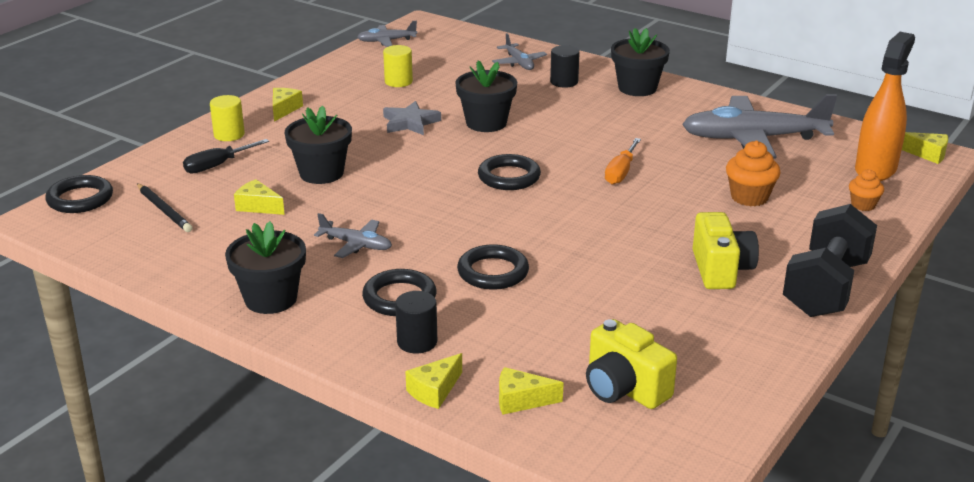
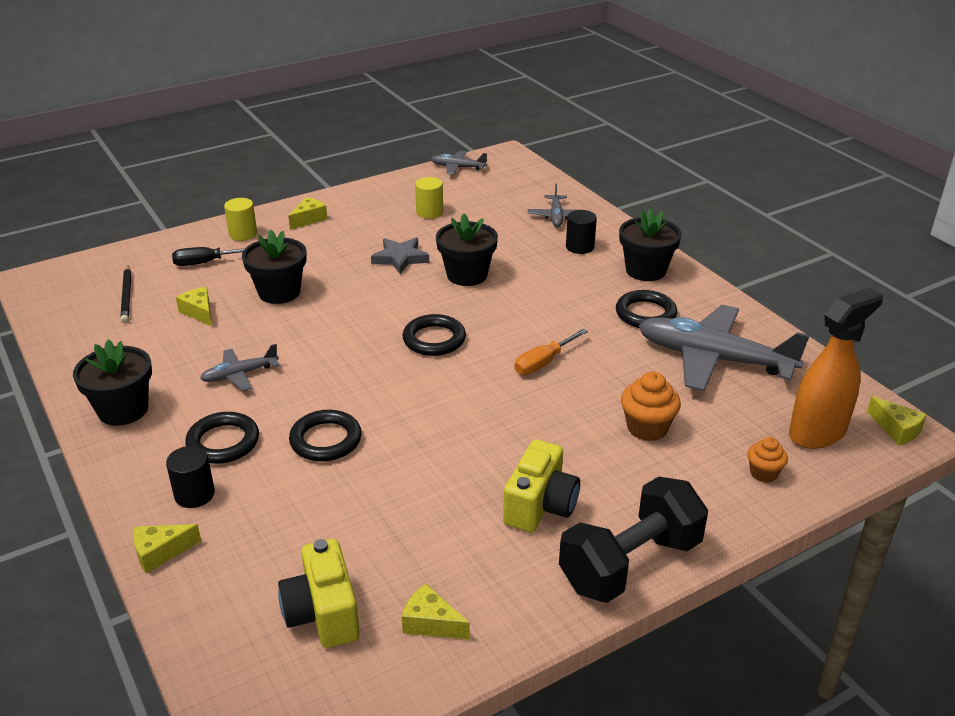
camera: 25 degrees right, 5 degrees up
(80, 199) = (78, 268): black ring -> black ring (645, 314)
(356, 245) = (239, 375): grey plane -> grey plane turned 105 degrees clockwise
(521, 400) = (221, 591): yellow cheese -> yellow cheese (431, 623)

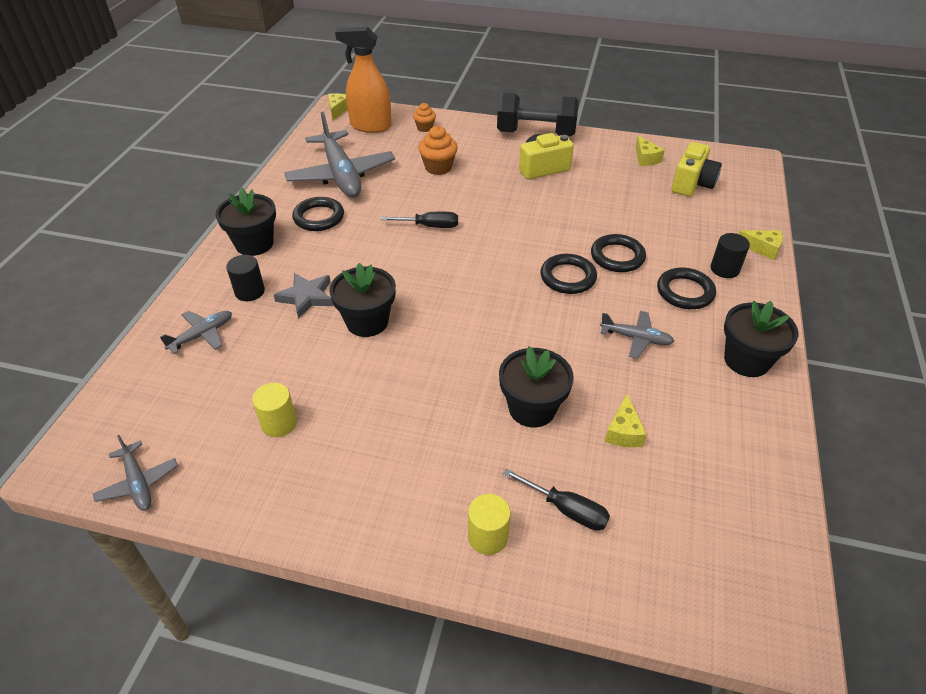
camera: 135 degrees left, 10 degrees up
(127, 296) = (683, 510): black pencil -> none
(309, 219) = (395, 509): yellow cheese -> none
(400, 258) = (388, 377): grey star -> grey star (306, 297)
(434, 339) = (470, 282): black ring -> black ring (568, 277)
(543, 362) = (429, 226): orange screwdriver -> black screwdriver

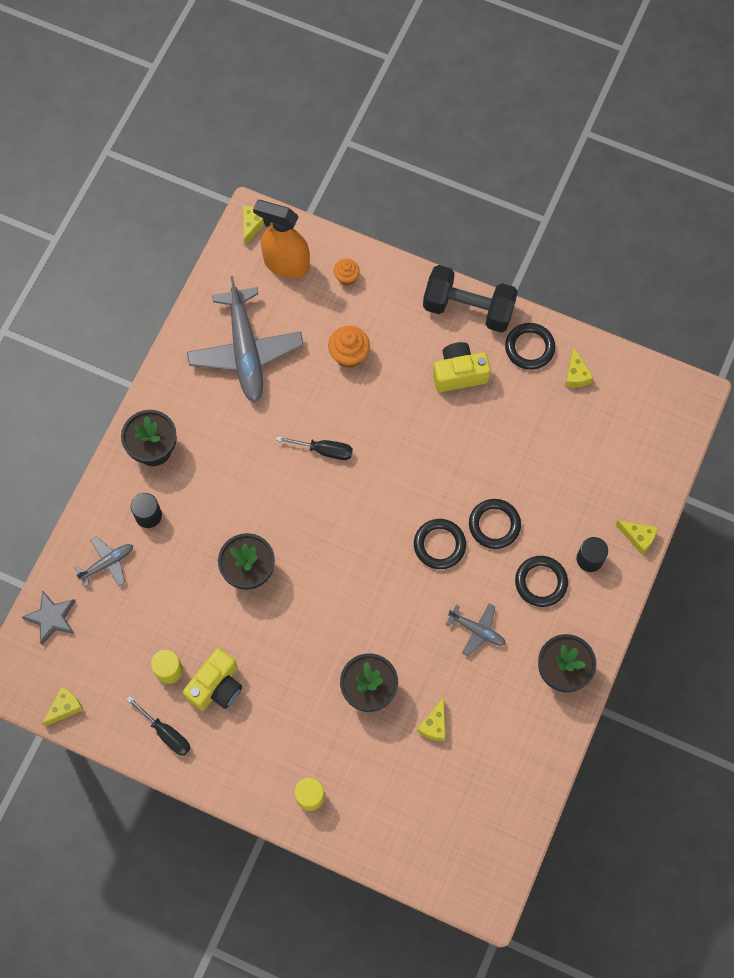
camera: 10 degrees right, 25 degrees up
(138, 483) = (65, 707): grey plane -> yellow cheese
(306, 297) = (198, 531): grey star -> grey star (52, 618)
(319, 217) = (217, 419): black ring -> black ring (529, 348)
(566, 509) = (371, 785): black screwdriver -> black screwdriver (166, 733)
(692, 184) = (609, 427): yellow camera -> yellow camera (216, 686)

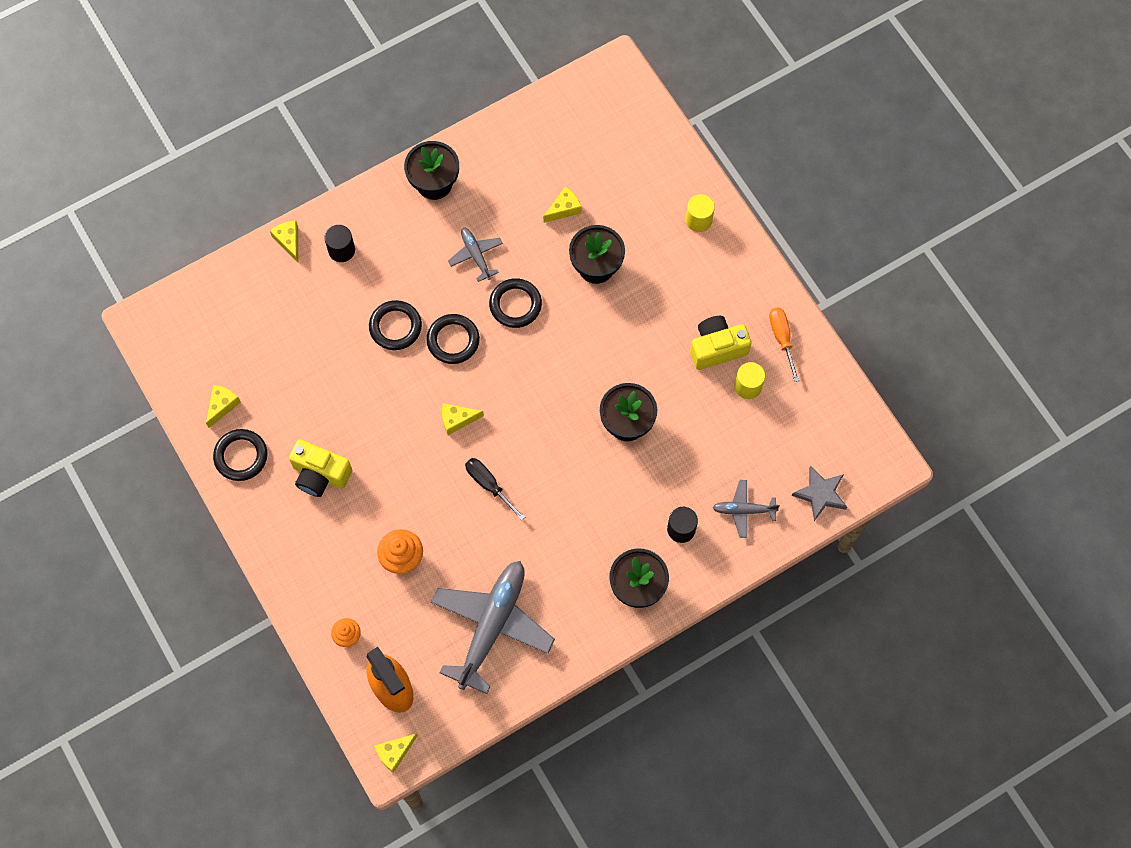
camera: 145 degrees left, 0 degrees up
(65, 707) = (853, 412): yellow cheese -> yellow cheese (457, 420)
(166, 733) = (782, 338): black screwdriver -> orange screwdriver
(468, 309) = (263, 529): black dumbbell -> none
(541, 582) = (395, 258): black ring -> black ring (515, 305)

